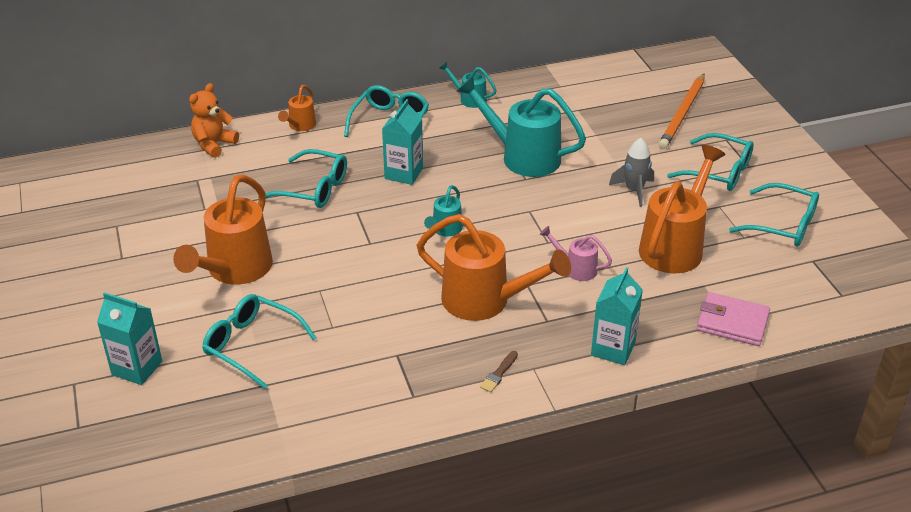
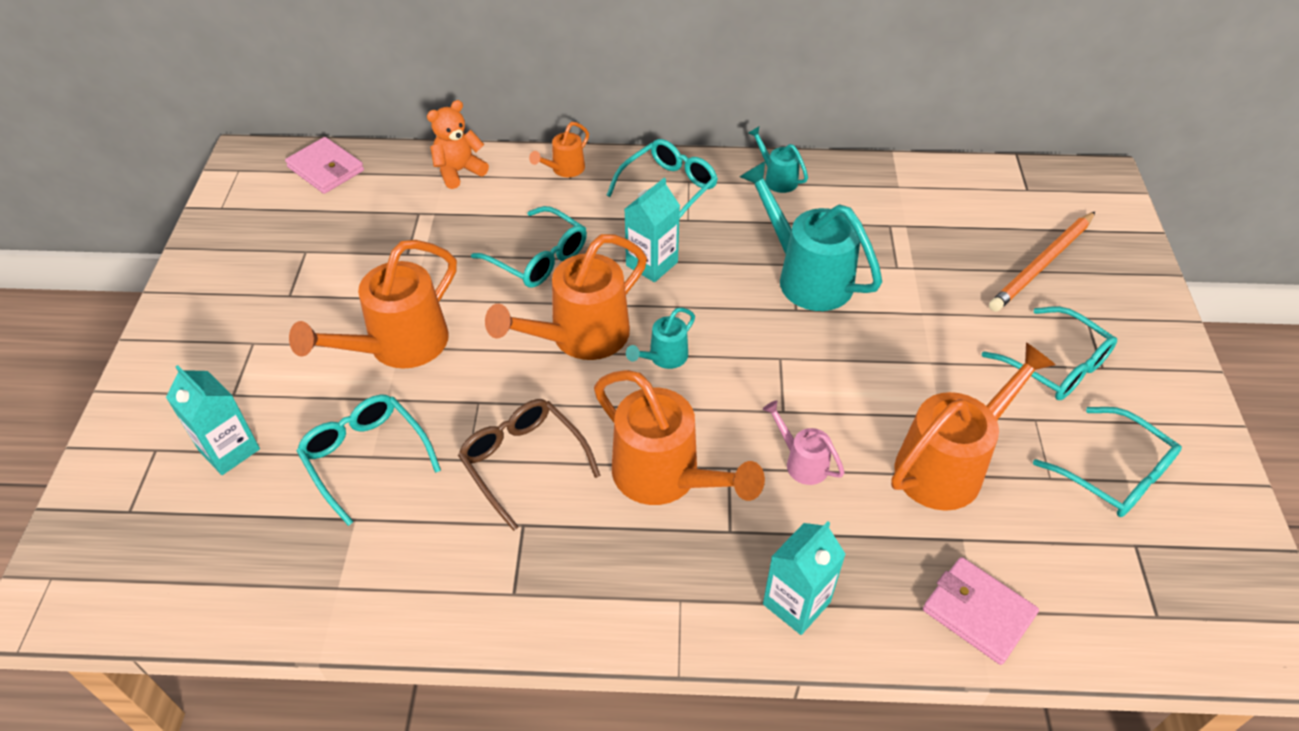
camera: 20 degrees right, 10 degrees up
(98, 166) = (326, 169): none -> pink wallet
(375, 231) = (580, 337): none -> orange watering can
(375, 318) = (523, 462): none -> brown glasses
(499, 373) = (633, 594): brown brush -> none
(634, 190) = (928, 363): grey rocket -> none

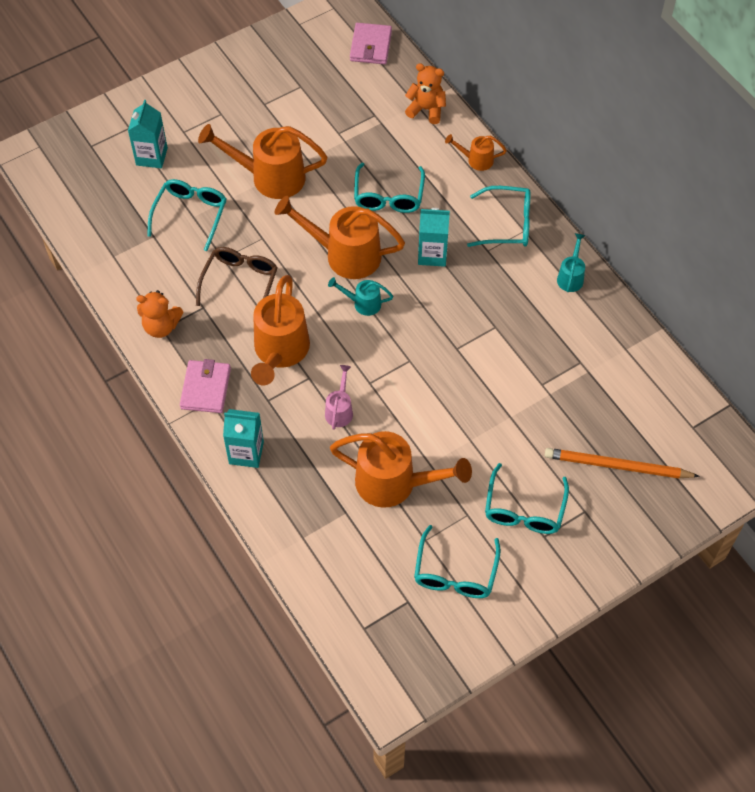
camera: 55 degrees right, 10 degrees up
(509, 593) = (161, 326): none -> orange teddy bear
(807, 276) = (490, 340): turquoise watering can -> none
(978, 612) = (302, 539): pink wallet -> pink wallet (206, 388)

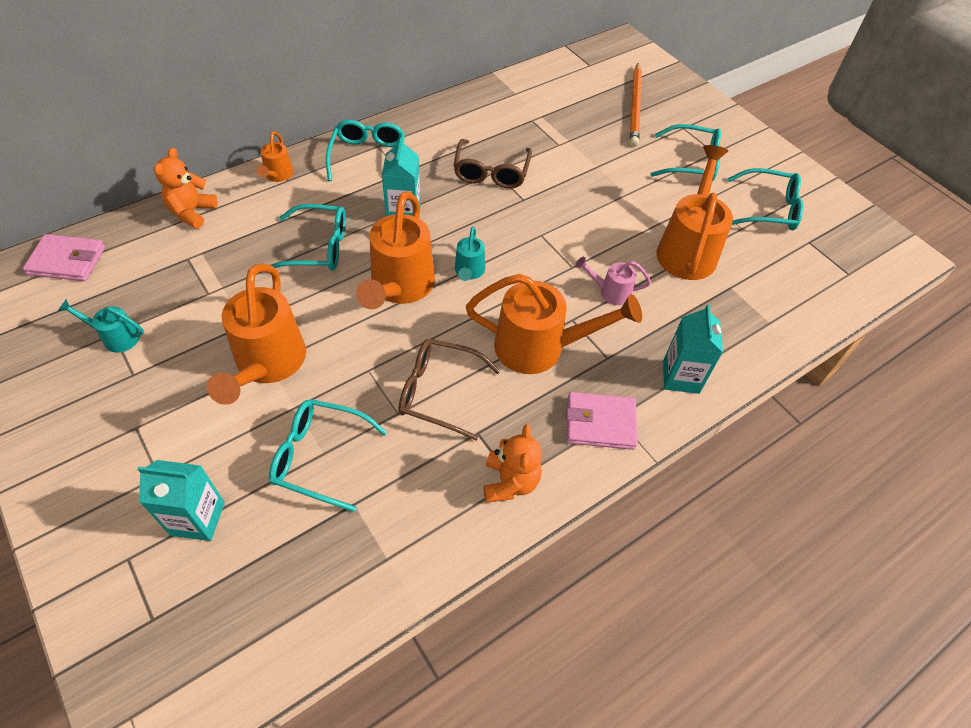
camera: 95 degrees left, 5 degrees down
(493, 323) = (491, 172): none -> brown glasses
(571, 277) = (436, 119): turquoise watering can -> turquoise watering can (116, 337)

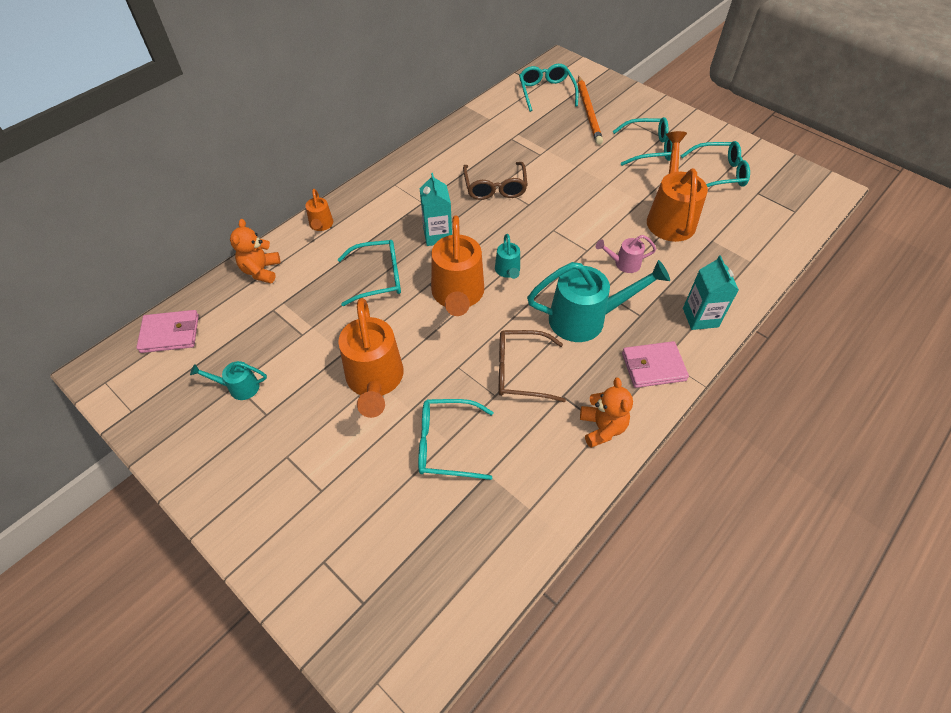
camera: 10 degrees left, 0 degrees up
(198, 518) = (368, 516): turquoise carton -> none
(368, 157) = (390, 195): turquoise glasses -> turquoise glasses (546, 92)
(539, 348) = (586, 319): orange watering can -> turquoise watering can

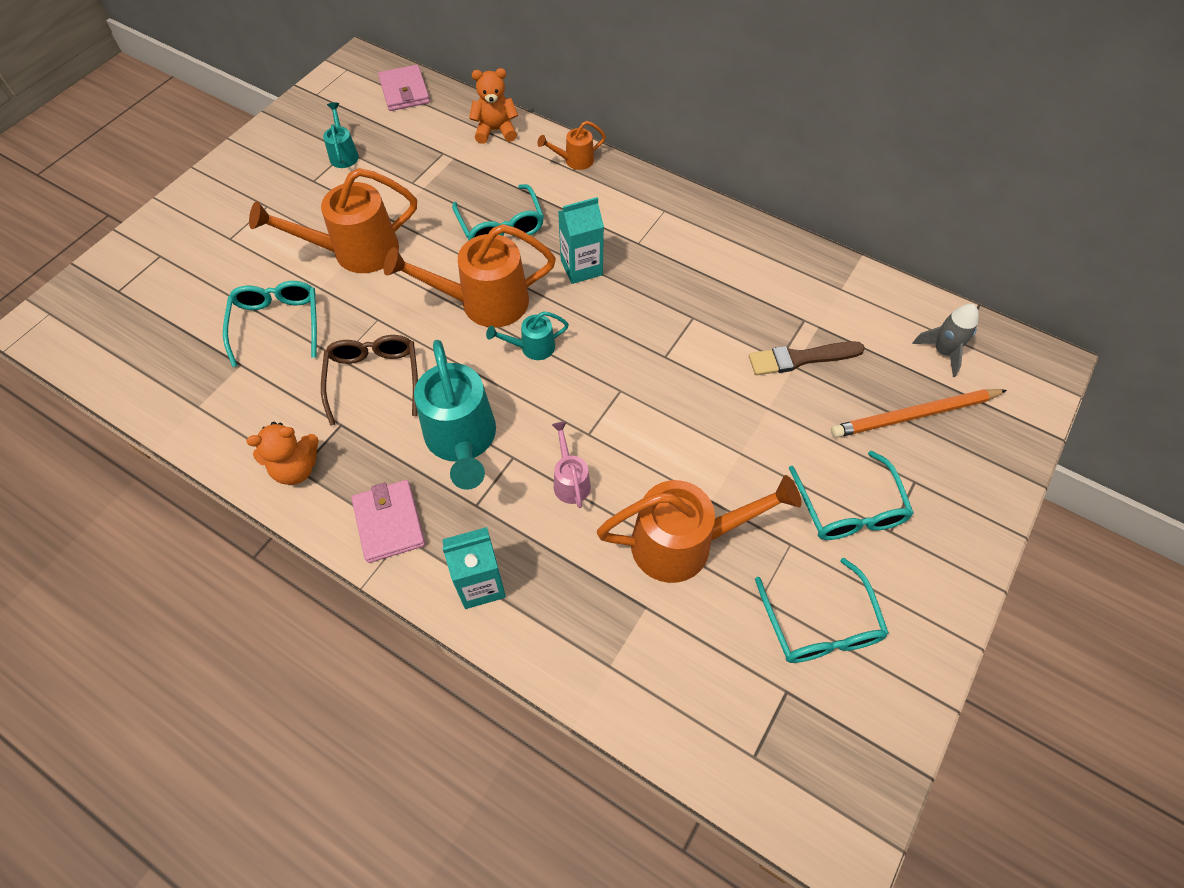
camera: 80 degrees right, 5 degrees up
(495, 187) = (688, 314): brown glasses -> none
(541, 146) = (800, 358): none -> brown brush
(546, 92) = (943, 352): turquoise glasses -> grey rocket

